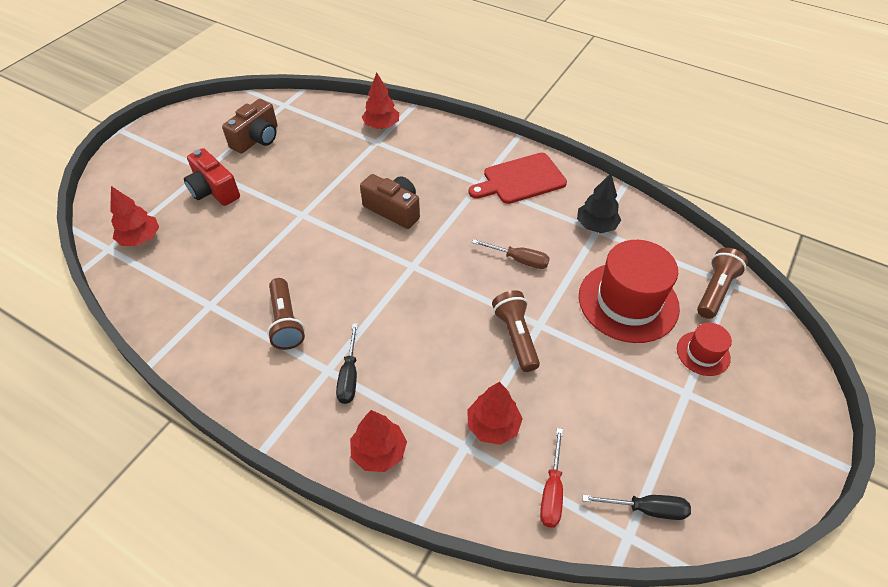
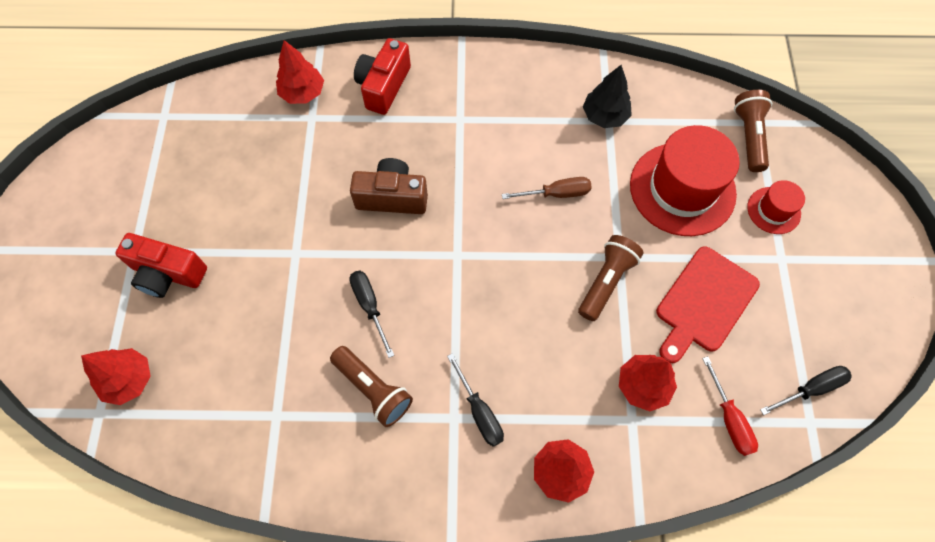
camera: 30 degrees left, 15 degrees up
(257, 139) = (166, 179): brown camera -> none
(325, 269) = (369, 306): none -> black screwdriver
(440, 143) = (383, 86): none -> red camera
(516, 336) = (606, 282): brown flashlight -> brown flashlight turned 75 degrees clockwise
(520, 179) = (498, 95): red cutting board -> red cutting board (704, 302)

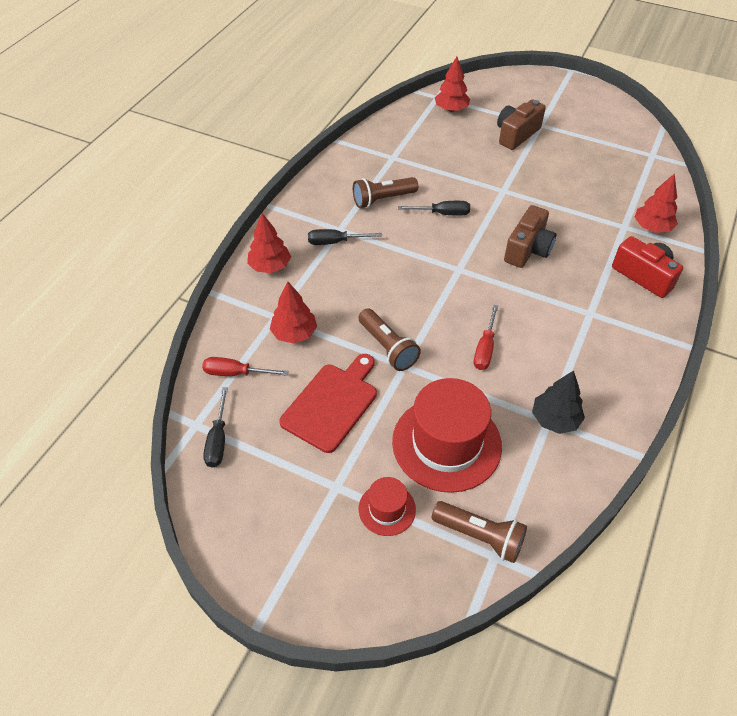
camera: 115 degrees right, 15 degrees down
(168, 273) = (516, 134): red camera -> brown camera
(556, 194) = (485, 348): brown screwdriver -> red screwdriver
(704, 302) = (332, 404): red cutting board -> red cutting board turned 60 degrees clockwise

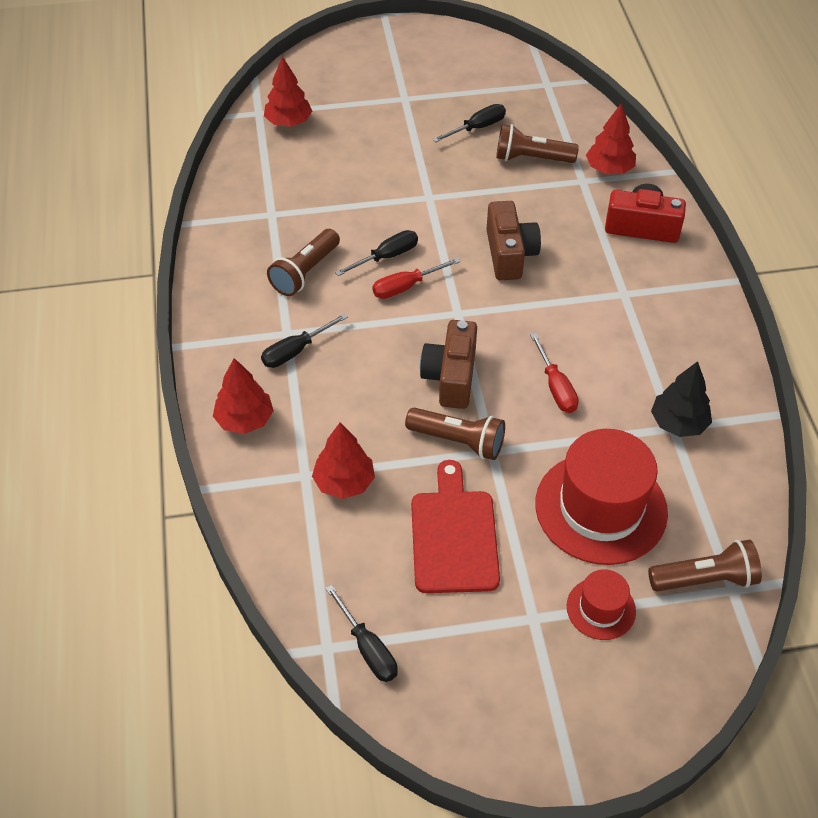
camera: 35 degrees left, 0 degrees up
(236, 373) = (319, 564): red screwdriver -> red screwdriver (406, 287)
(516, 134) = (388, 122): brown camera -> brown camera (451, 377)
(575, 162) = (477, 128): none -> black screwdriver
(598, 197) = (531, 158): none -> brown flashlight

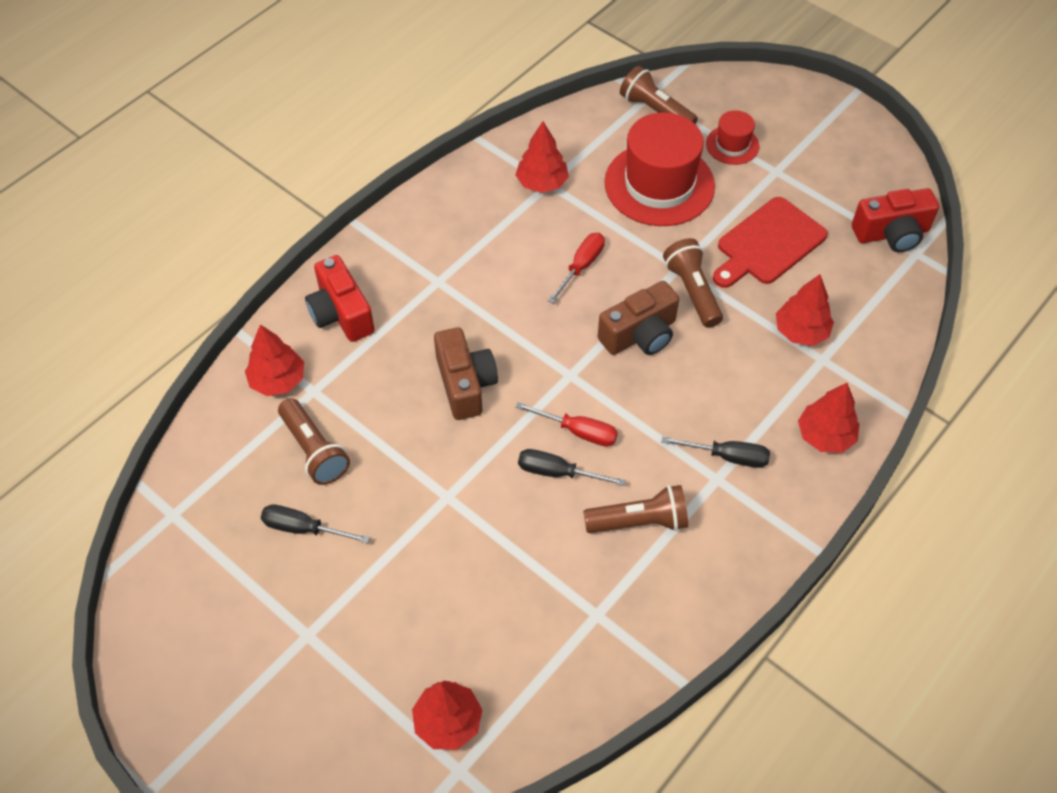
camera: 130 degrees left, 5 degrees up
(368, 648) = (891, 233): black screwdriver -> red camera
(509, 254) = (465, 384): brown camera -> brown camera turned 120 degrees clockwise
(678, 423) = (542, 183): black tree -> red tree

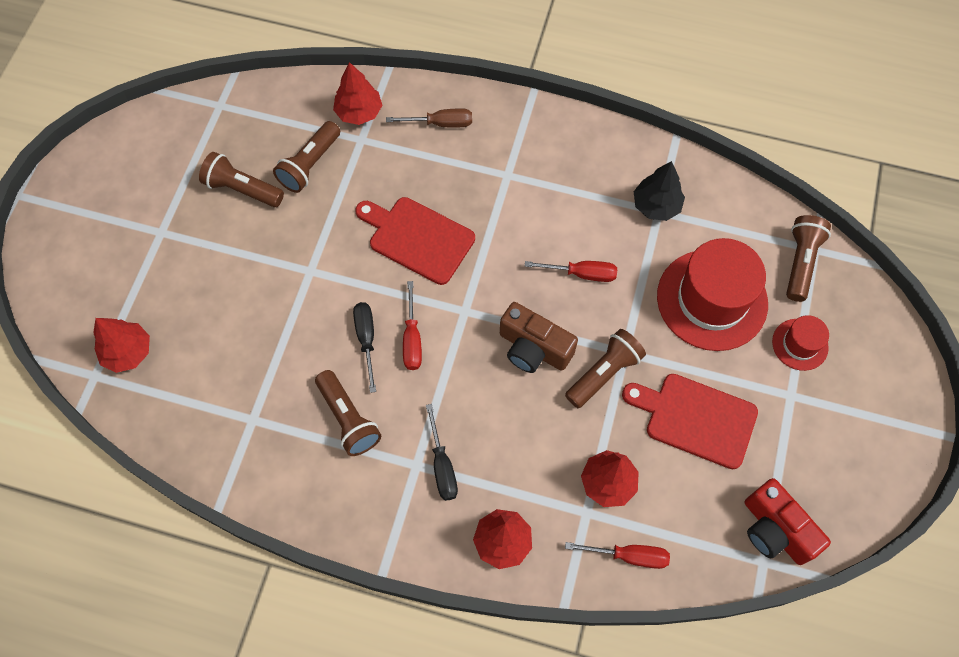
camera: 65 degrees right, 10 degrees up
(303, 528) = (242, 189): black screwdriver -> brown flashlight
(341, 313) = (440, 123): red camera -> brown screwdriver
(465, 384) = (417, 238): brown camera -> red cutting board
(542, 183) = (656, 206): red tree -> black tree
(876, 344) = (629, 556): none -> red screwdriver

